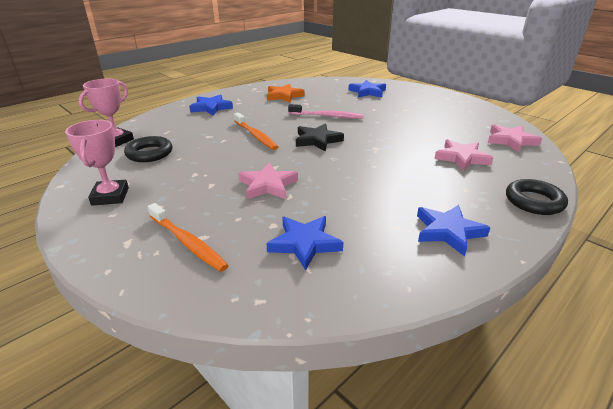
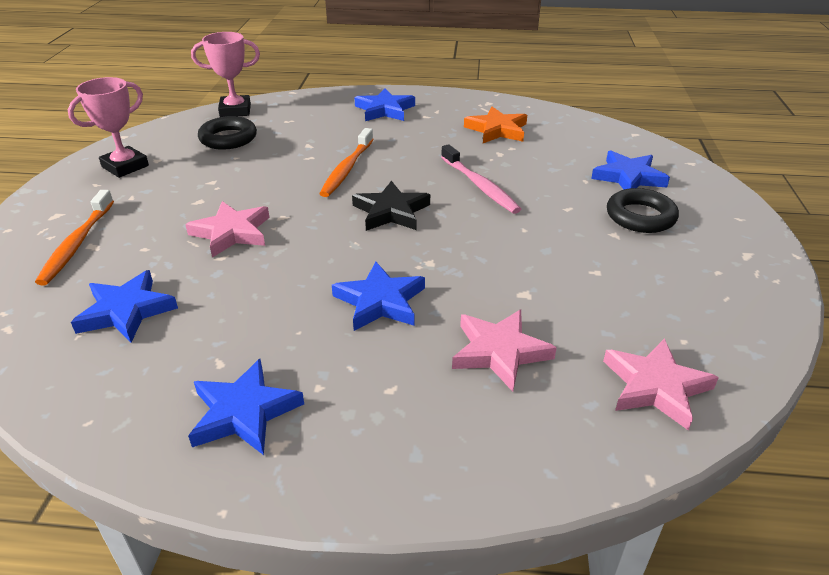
camera: 50 degrees right, 5 degrees up
(393, 168) = (380, 301): none -> blue star
(534, 201) = (427, 479): black ring -> black ring (640, 216)

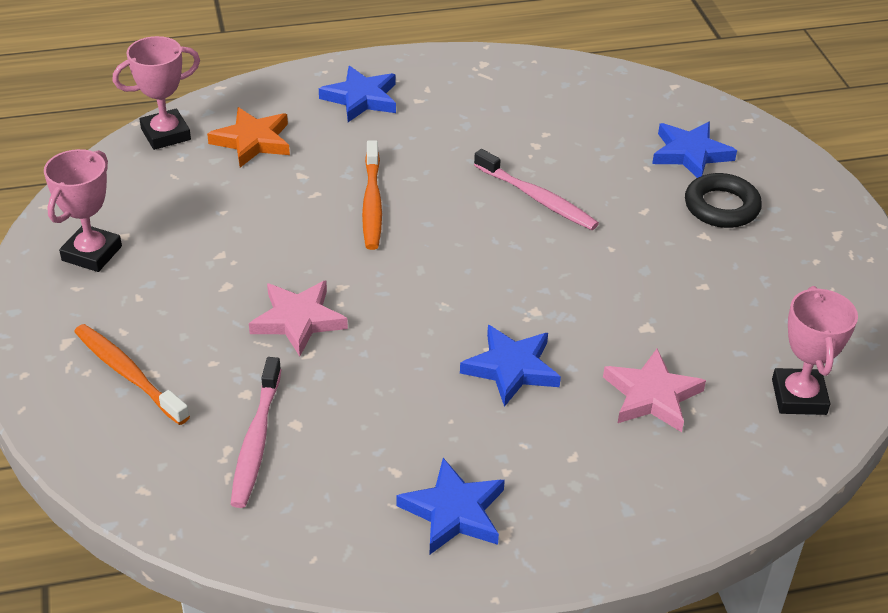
camera: 20 degrees left, 5 degrees up
(77, 244) = (128, 374): orange toothbrush -> orange toothbrush turned 150 degrees clockwise
(126, 311) = (256, 440): blue star -> pink toothbrush
(228, 138) = (191, 183): black ring -> none
(391, 212) = (459, 254): black star -> none
(497, 130) = (515, 108): orange star -> orange star (252, 141)
(655, 386) = (799, 397): pink star -> pink trophy

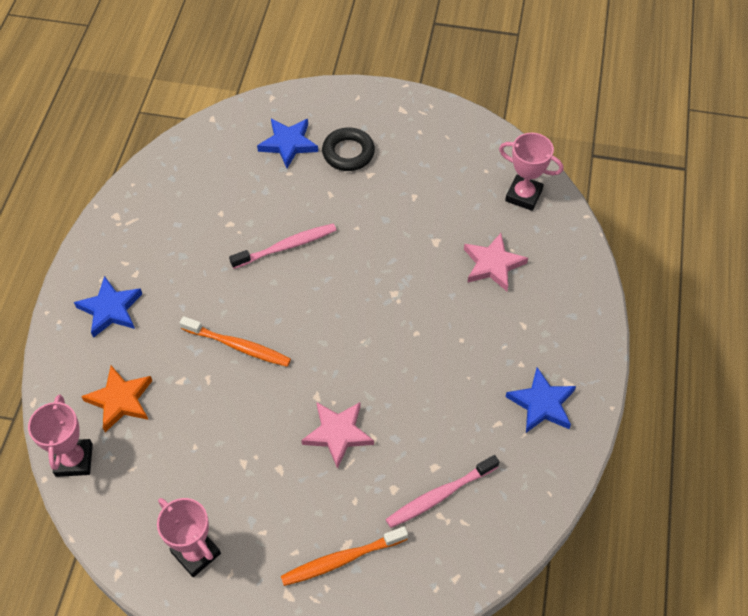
camera: 65 degrees left, 15 degrees up
(256, 440) = (439, 495): pink toothbrush -> pink toothbrush turned 120 degrees clockwise
(511, 368) = (439, 327): blue star -> none

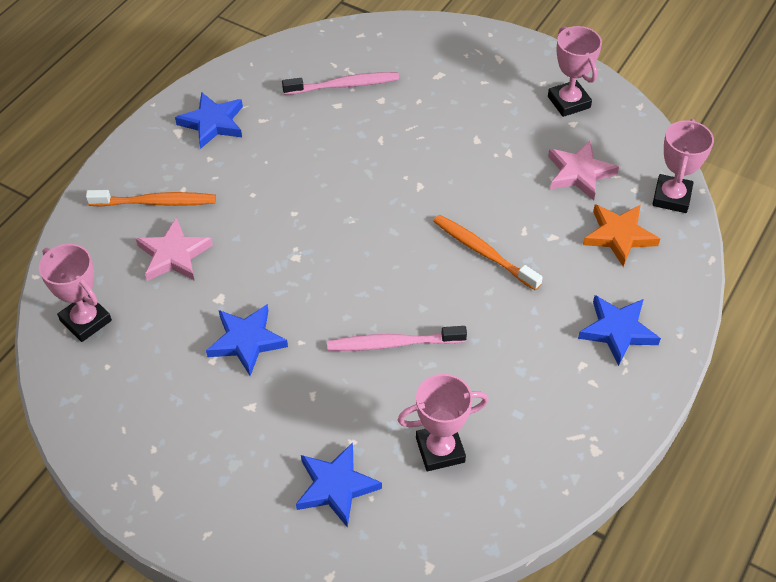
camera: 160 degrees left, 5 degrees down
(226, 185) = (440, 450): none -> pink trophy
(338, 434) = (412, 151): pink star -> pink star (579, 173)
(341, 559) = (447, 67): orange toothbrush -> orange toothbrush (156, 202)
(348, 153) = (263, 446): black ring -> none
(397, 216) = (246, 341): none -> blue star

